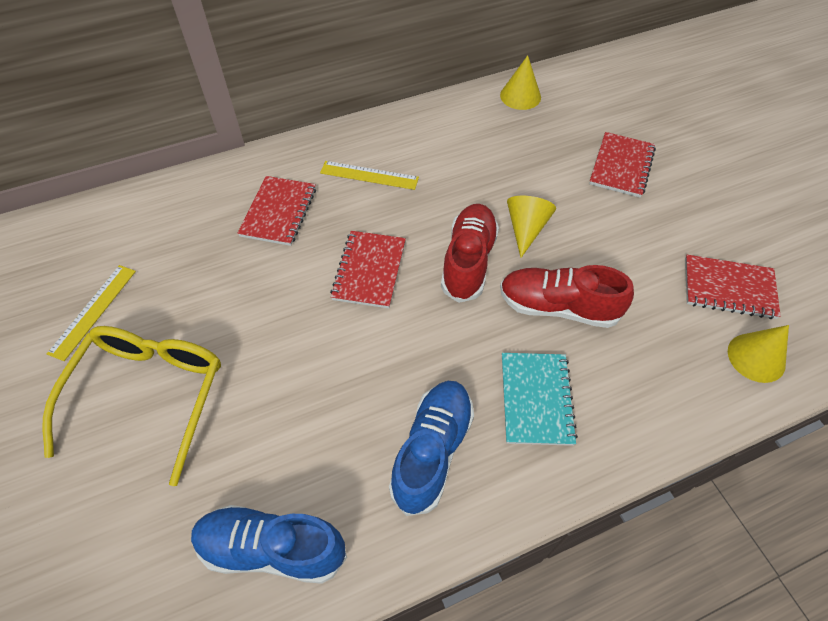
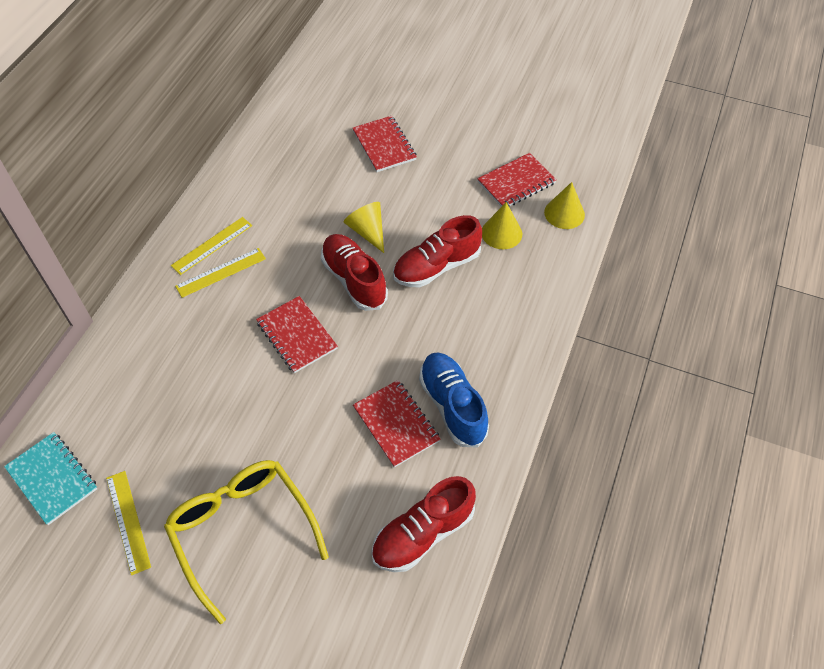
camera: 45 degrees left, 0 degrees up
(272, 549) = (423, 533): blue shoe -> red shoe
(278, 212) = (184, 347): red notebook -> red notebook (396, 424)
(386, 150) = (212, 245): none -> yellow ruler
(520, 96) = (265, 138): yellow cone -> yellow cone (501, 233)
(536, 399) = (478, 330): turquoise notebook -> turquoise notebook (52, 479)

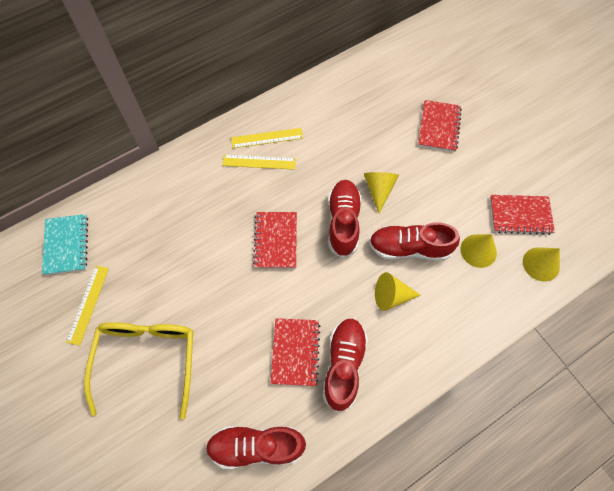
camera: 35 degrees right, 10 degrees up
(451, 318) = (391, 296): none -> yellow cone
(452, 406) = (344, 365): blue shoe -> red shoe

